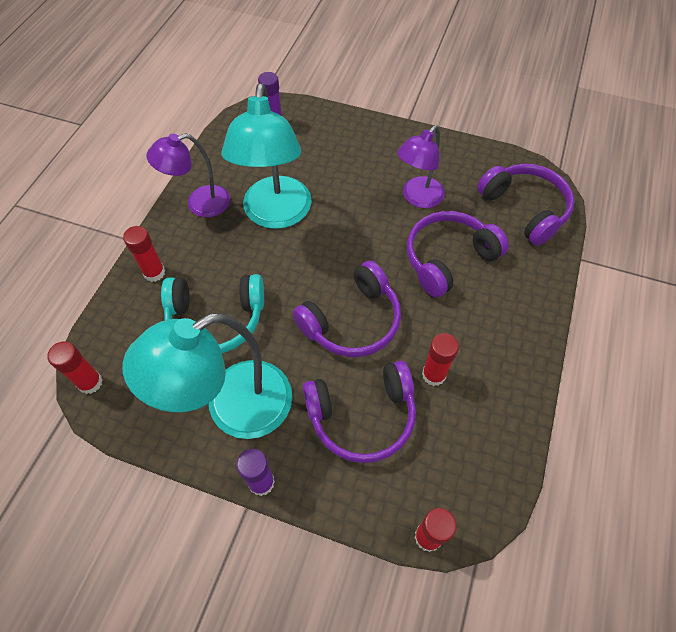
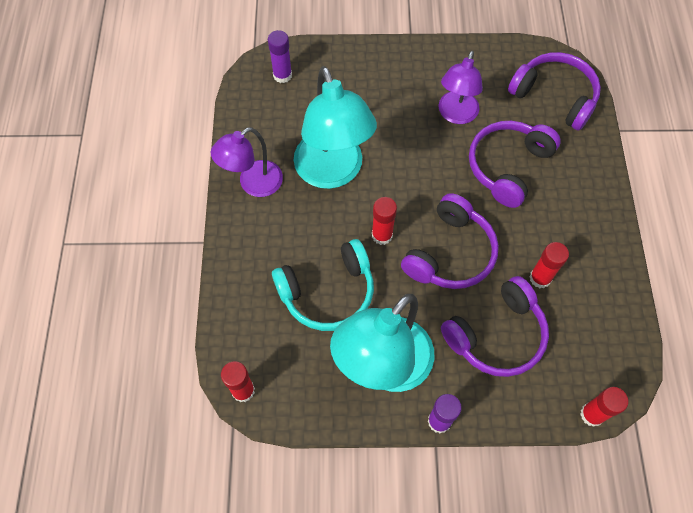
camera: 20 degrees left, 5 degrees up
(154, 272) = (246, 267): red glue stick -> red glue stick (382, 235)

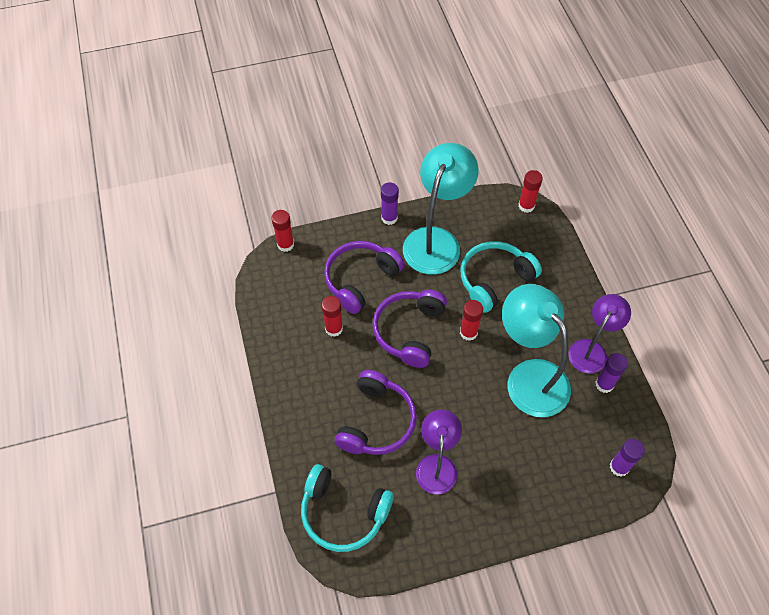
camera: 165 degrees right, 5 degrees down
(258, 147) = (604, 384): none -> purple glue stick
(554, 97) = (343, 512): purple headphones -> turquoise headphones

